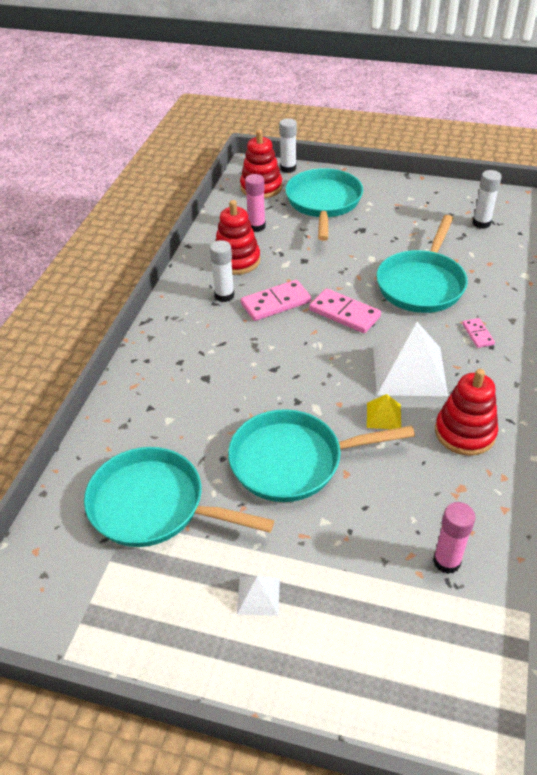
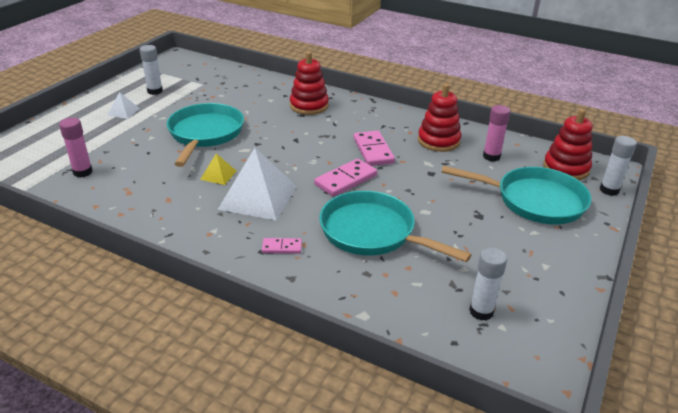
camera: 100 degrees right, 10 degrees down
(154, 506) = (207, 91): turquoise pan -> none
(224, 295) = (391, 130): white glue stick -> white glue stick (155, 91)
(465, 432) = (174, 207): red stacking toy -> red stacking toy (309, 106)

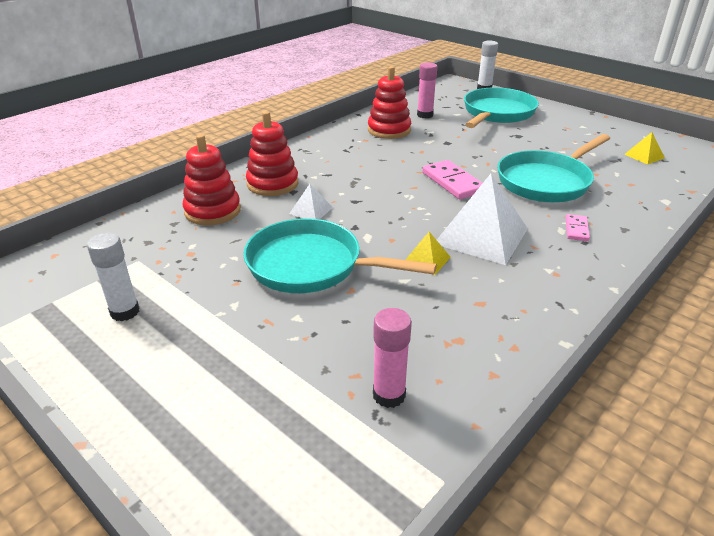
camera: 75 degrees left, 0 degrees up
(123, 112) = (184, 350): white pyramid -> white pyramid (311, 210)
(373, 150) = (397, 162): pink domino -> none
(481, 311) = (644, 156): white glue stick -> yellow pyramid
(566, 168) = (450, 95): red stacking toy -> red stacking toy (213, 211)

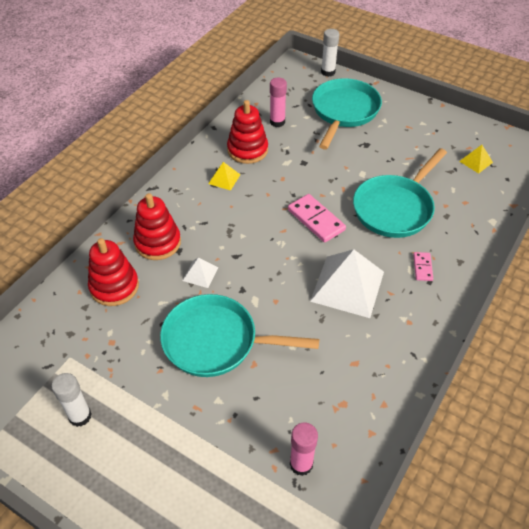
camera: 10 degrees left, 15 degrees up
(426, 260) = (307, 321): yellow pyramid -> yellow pyramid (224, 179)

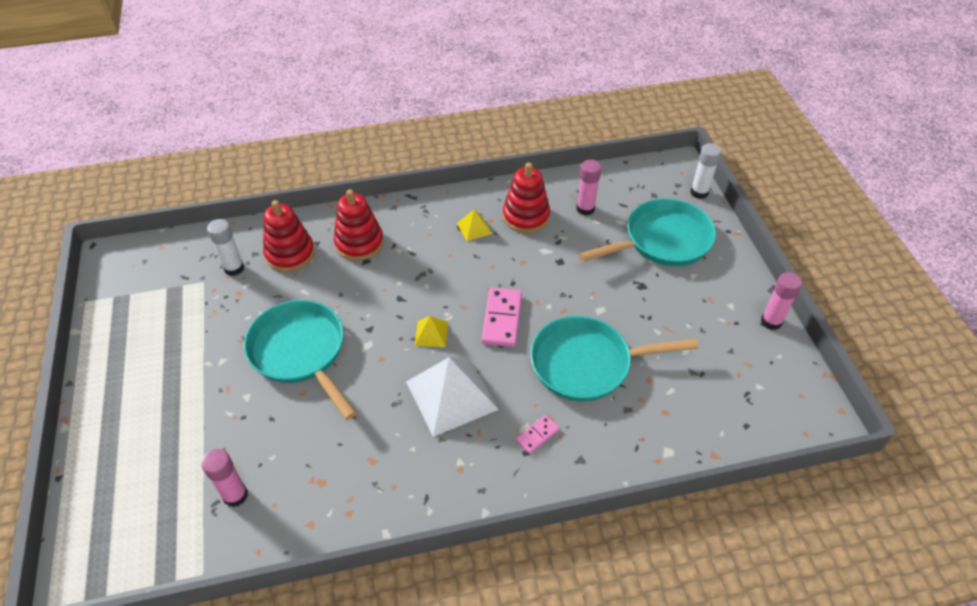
camera: 45 degrees right, 0 degrees up
(80, 416) = (159, 328): white glue stick -> white glue stick (234, 268)
(200, 274) = (357, 291): white pyramid -> none
(451, 118) = (771, 321): none -> pink glue stick
(476, 161) = (735, 383): yellow pyramid -> yellow pyramid (431, 334)

